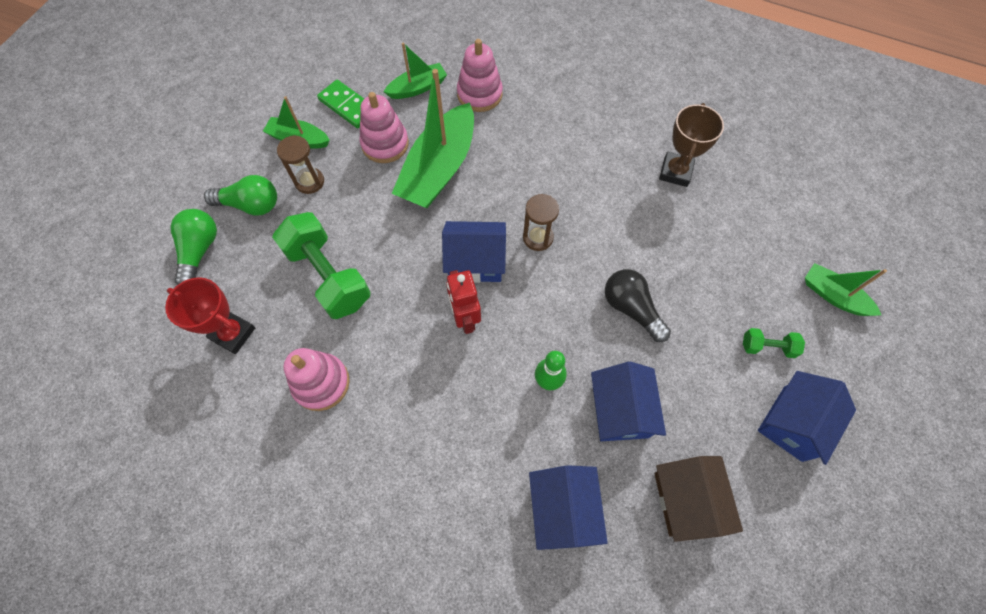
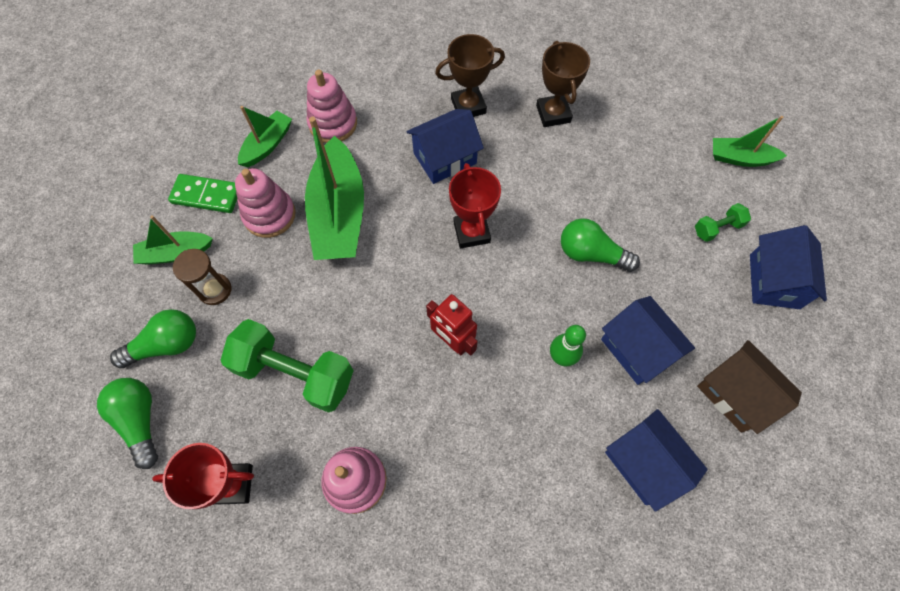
camera: 30 degrees left, 0 degrees up
(475, 262) = (429, 284): blue house -> blue house (445, 158)
(538, 237) = (471, 232): brown hourglass -> red trophy
(603, 131) = (468, 106): none -> brown trophy
(631, 308) = (591, 254): black light bulb -> green light bulb

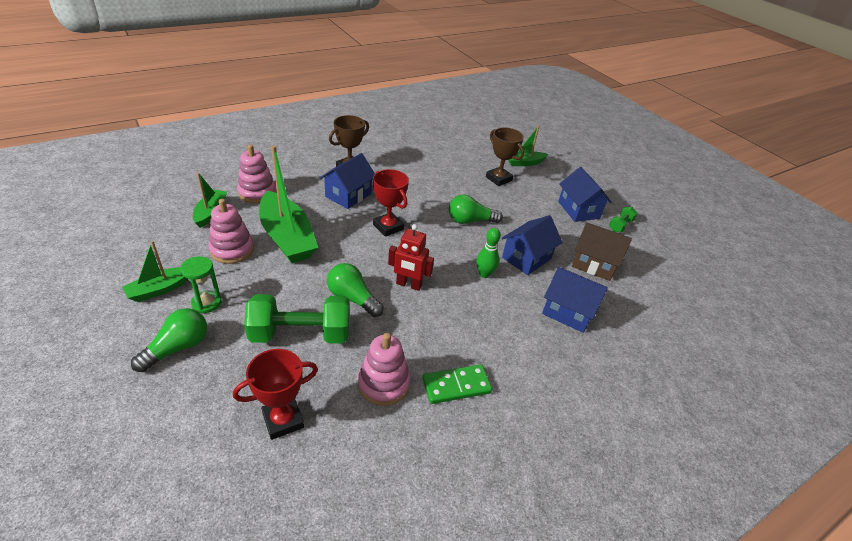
camera: 30 degrees left, 25 degrees down
(140, 420) = (175, 405): green light bulb -> green light bulb (353, 298)
(206, 195) = (172, 250): green domino -> green domino (456, 386)
(215, 290) = (206, 303): brown hourglass -> green hourglass
(553, 114) = (406, 163): brown trophy -> brown trophy (498, 179)
(637, 349) = (526, 258): blue house -> blue house turned 75 degrees counterclockwise
(717, 228) = (533, 194): green dumbbell -> green dumbbell (620, 225)

